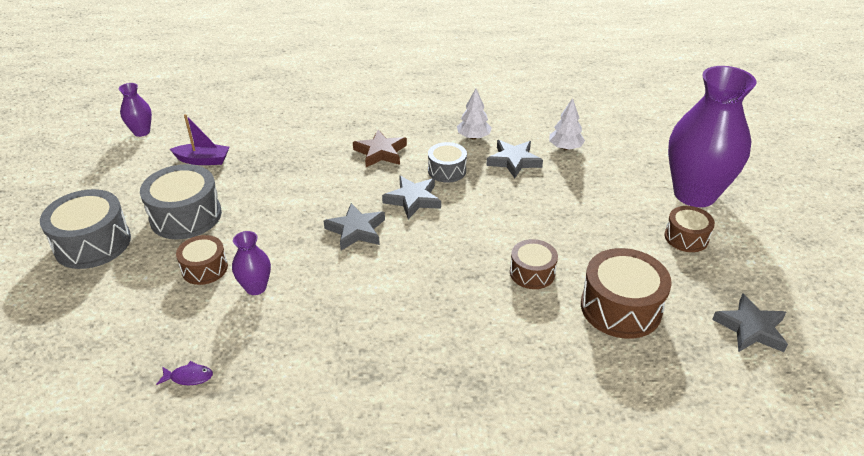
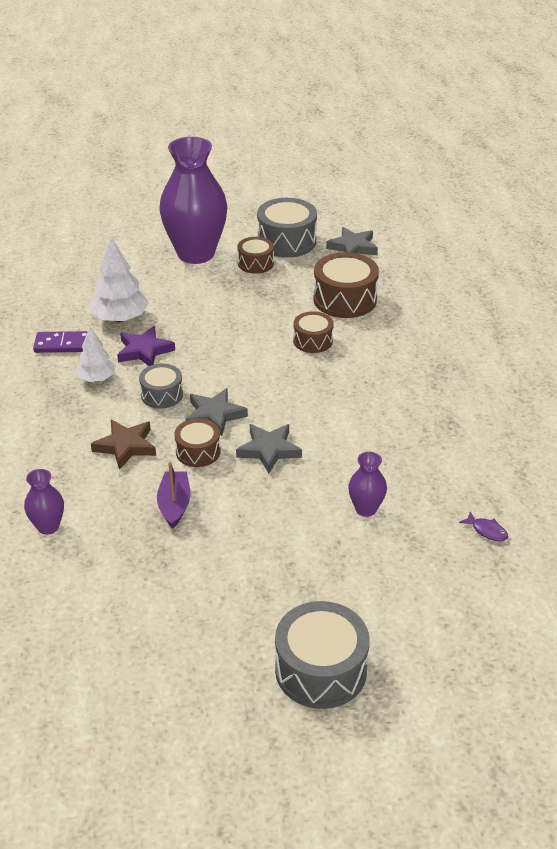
camera: 95 degrees left, 0 degrees up
(141, 132) = (63, 700): purple vase -> purple vase (48, 526)
(186, 216) = (259, 594): grey drum -> grey drum (286, 241)
(189, 377) = (486, 531): purple fish -> purple fish turned 135 degrees clockwise
(203, 160) = (140, 607): purple boat -> purple boat (174, 505)
(204, 268) = (346, 554): brown drum -> brown drum (198, 451)
(514, 161) = (144, 351): grey star -> purple star
(523, 119) = (63, 344): none -> purple domino
(565, 147) = (120, 318): white tree -> white tree, size x1.57

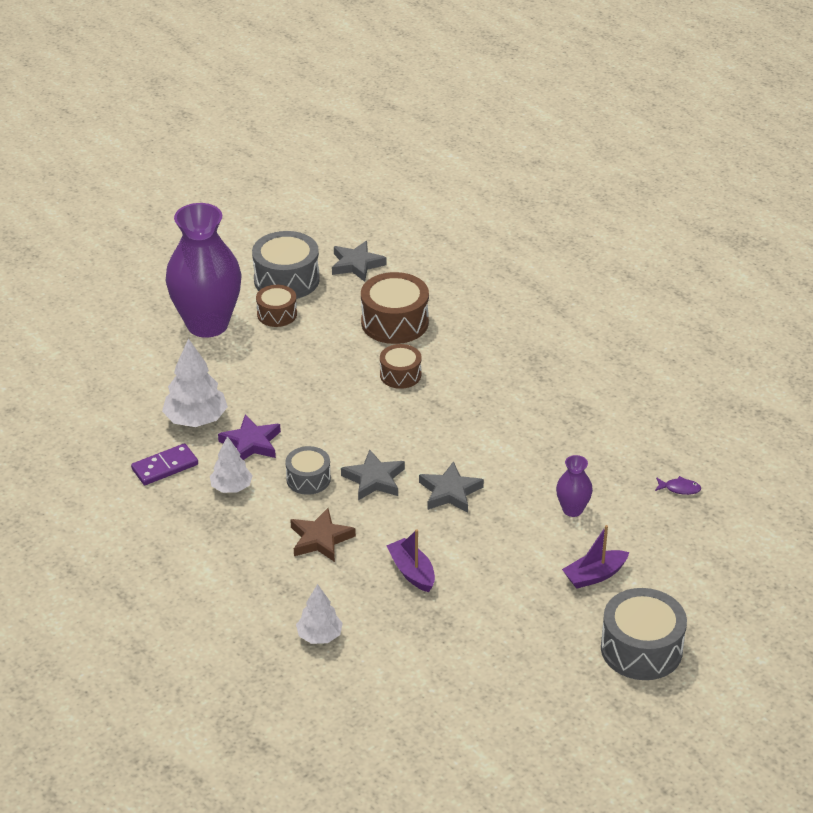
camera: 30 degrees left, 0 degrees up
(48, 526) = (319, 636): purple vase -> white tree
(198, 451) = (389, 518): brown drum -> none
(335, 578) = (594, 575): none -> purple boat

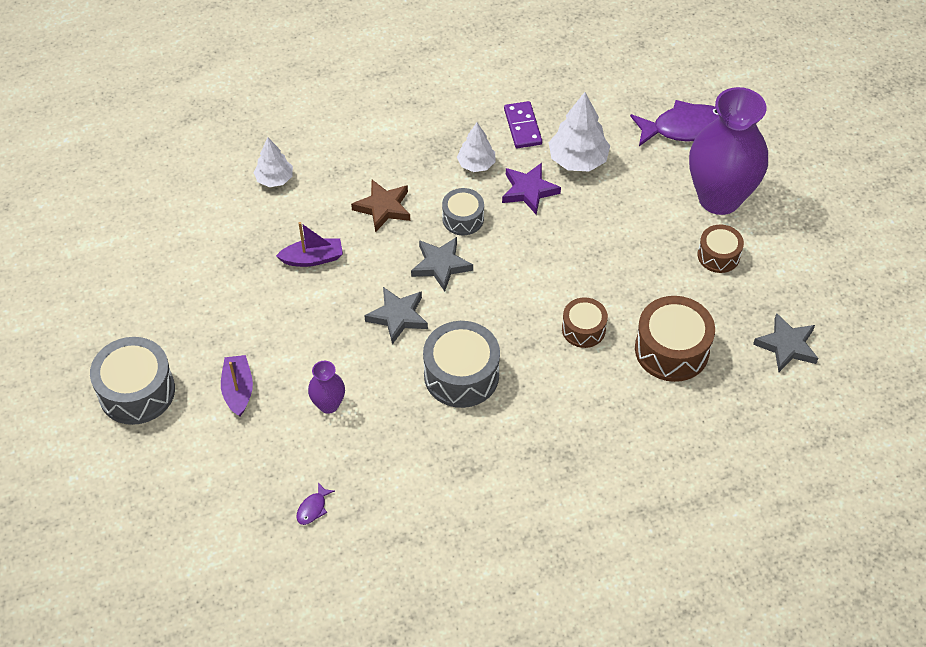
camera: 110 degrees right, 15 degrees up
(125, 359) = (685, 128): none -> purple fish
(286, 280) = (776, 278): grey drum -> grey drum (461, 375)

